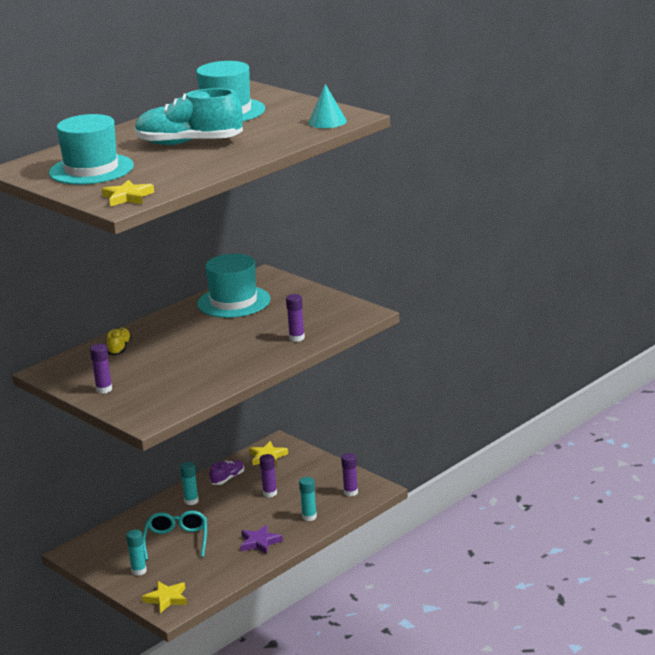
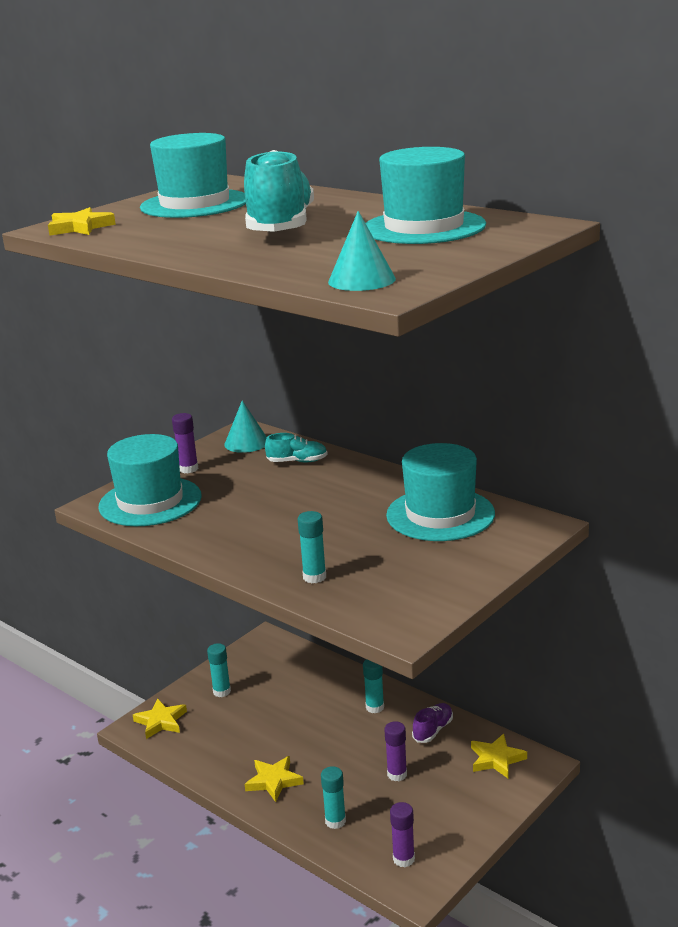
camera: 85 degrees right, 0 degrees up
(69, 369) = (246, 443): none -> turquoise cone
(119, 348) = (297, 461): yellow shoe -> turquoise shoe
(154, 400) = (150, 502): none -> turquoise hat
(176, 541) = (283, 710): turquoise glasses -> none
(228, 478) = (433, 730): purple shoe -> purple shoe turned 90 degrees counterclockwise
(260, 542) = (274, 781): purple star -> yellow star
(297, 338) = (314, 577): purple glue stick -> turquoise glue stick

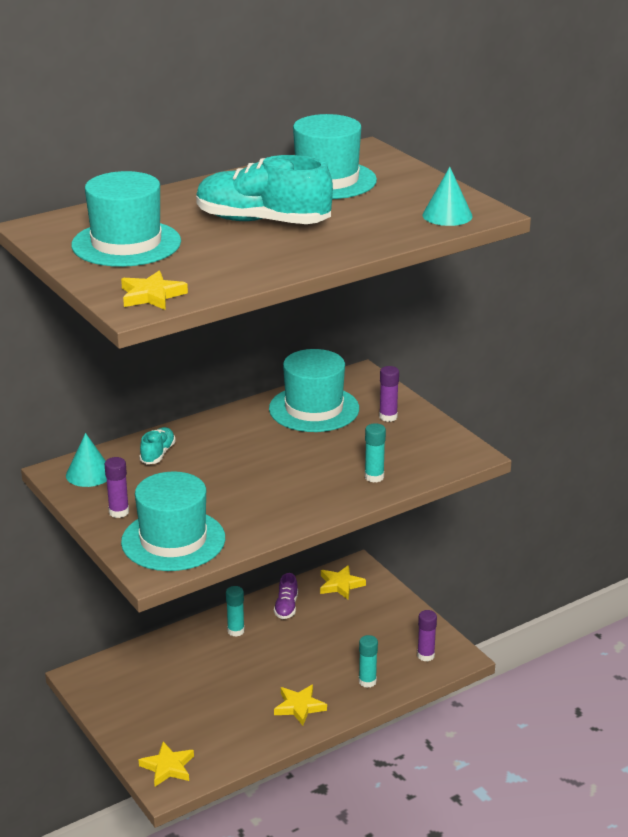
camera: 75 degrees left, 5 degrees up
(222, 691) = (147, 719): turquoise glue stick -> none
(397, 774) = (329, 638): purple glue stick -> purple glue stick (388, 417)
(433, 730) = (286, 607): purple shoe -> purple shoe turned 135 degrees counterclockwise

